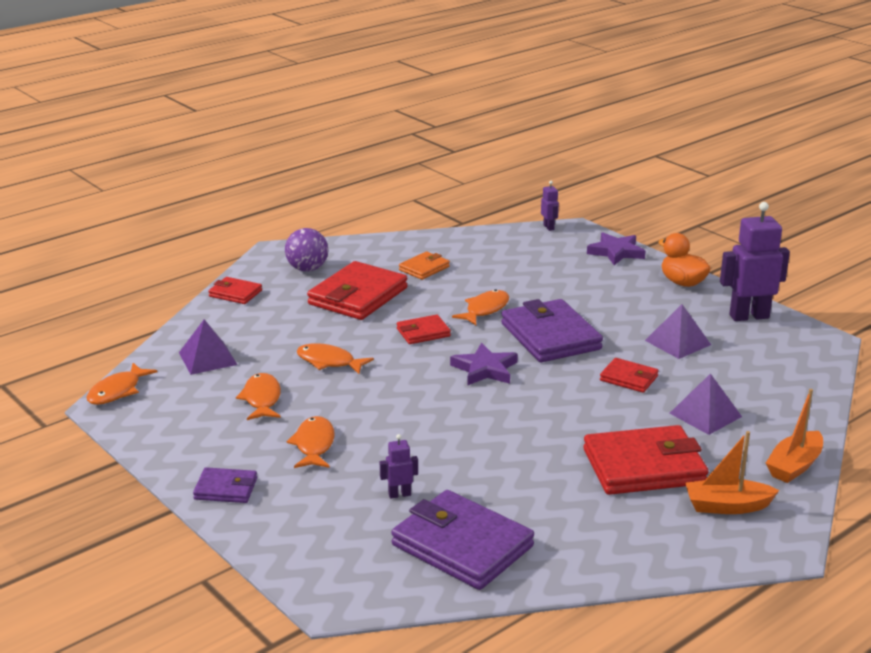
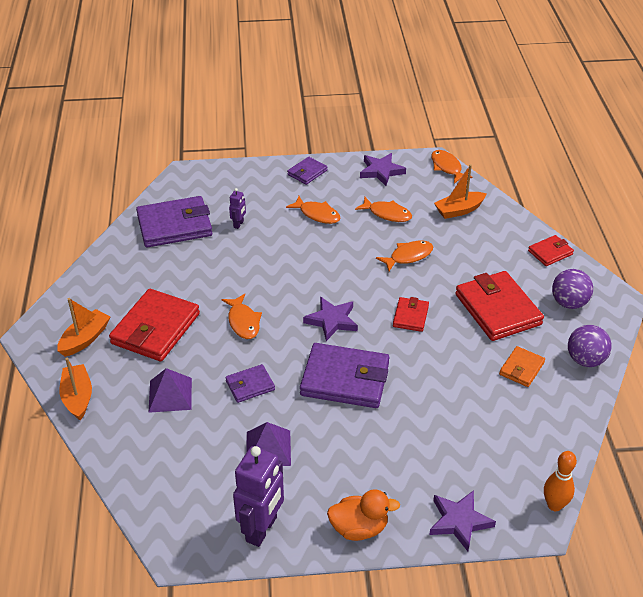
camera: 125 degrees right, 15 degrees up
(169, 433) = (381, 171): none -> purple star
(207, 358) = (459, 210): purple pyramid -> orange boat
(377, 248) = (585, 360): none -> purple ball
(424, 268) = (521, 368): orange wallet -> orange wallet turned 45 degrees clockwise
(485, 309) = (418, 367): orange fish -> orange fish (243, 322)
(549, 227) = (554, 505): purple robot -> orange bowling pin
(629, 378) = (250, 385): red wallet -> purple wallet

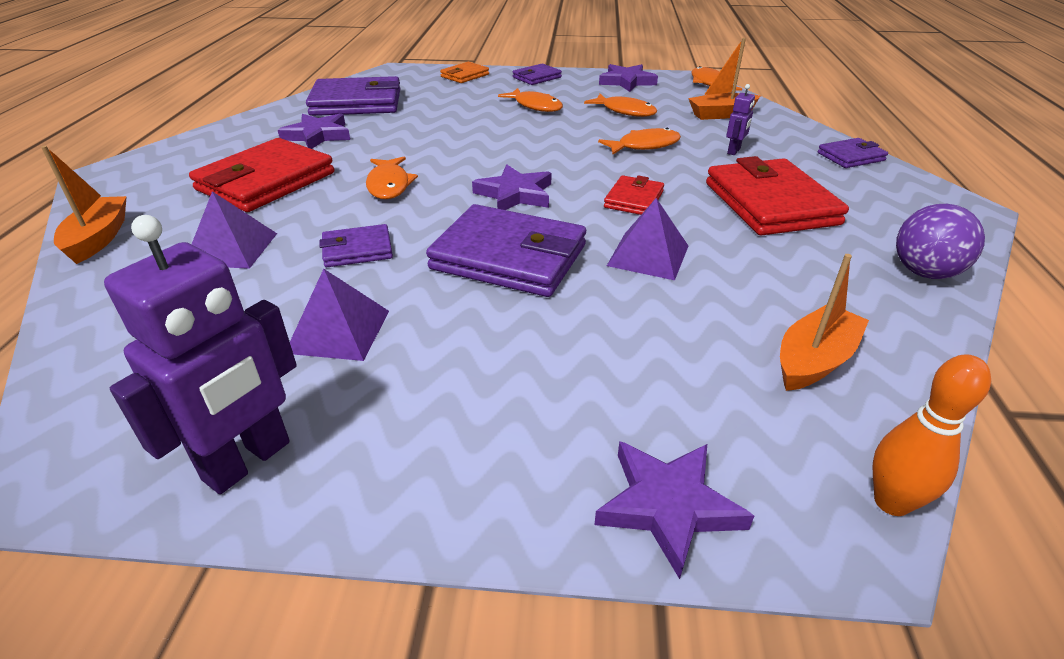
camera: 10 degrees right, 5 degrees down
(85, 339) = (166, 183): orange boat -> orange boat (814, 360)
(165, 272) = (317, 135): none -> purple star
(238, 224) = (434, 107): purple robot -> purple robot (734, 151)
(359, 528) = (445, 488): orange duck -> none
(427, 367) = (648, 255): none -> purple pyramid
(521, 368) = (810, 272): orange wallet -> orange wallet (465, 75)
(550, 252) = (850, 157): red wallet -> purple wallet
(569, 303) = (885, 206): purple ball -> none

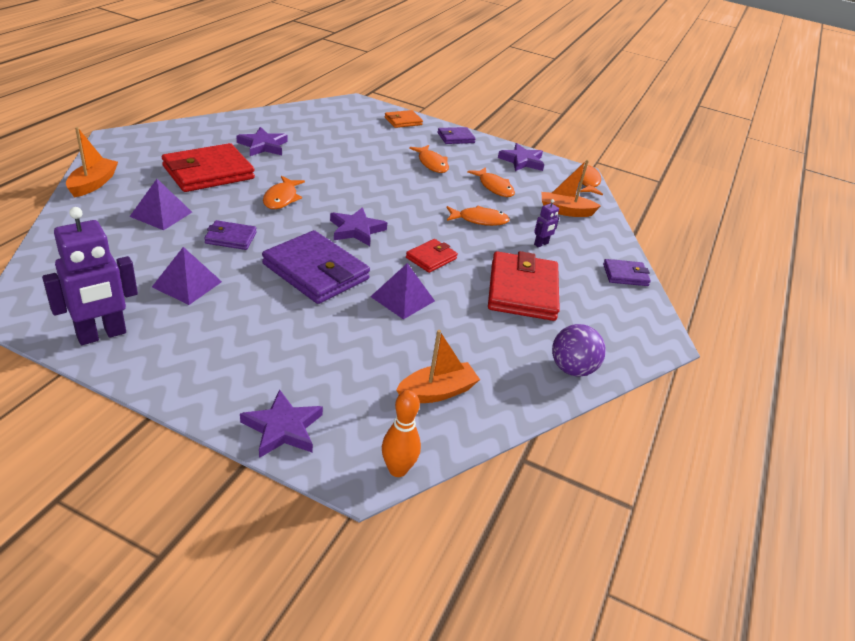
camera: 15 degrees right, 0 degrees up
(357, 103) = (307, 125): purple wallet -> none

